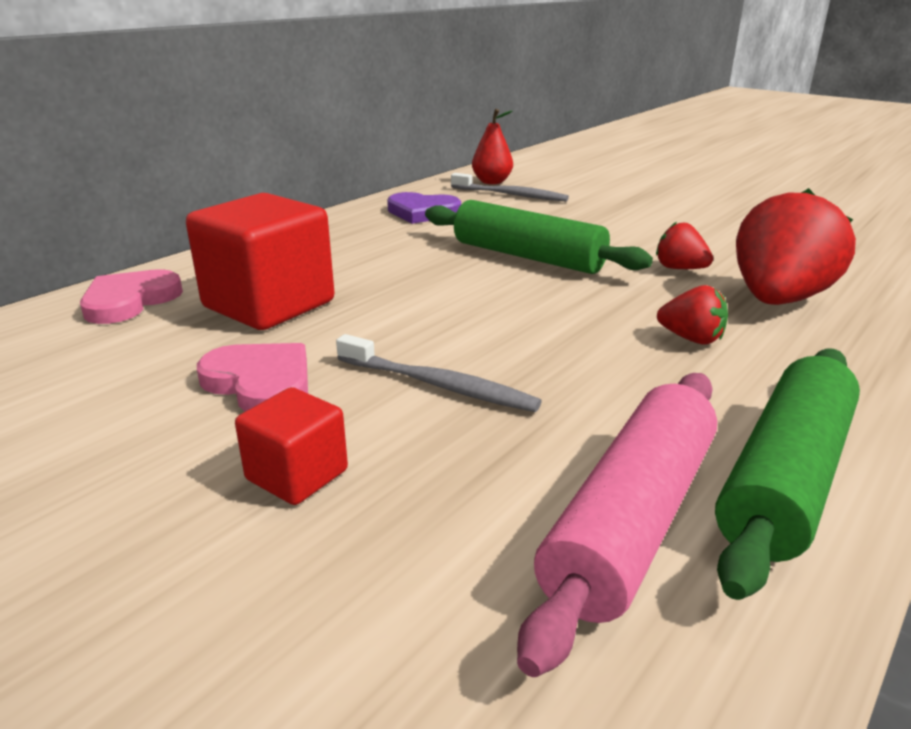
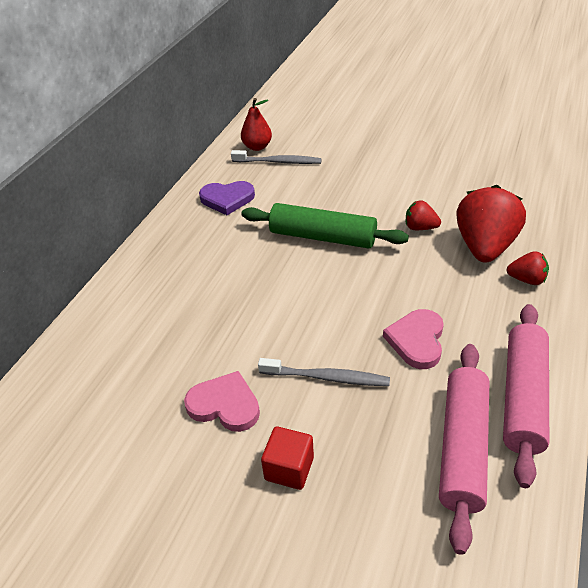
camera: 15 degrees left, 15 degrees up
(129, 301) = (87, 352): pink heart -> pink heart (417, 340)
(269, 305) = (183, 331): red cube -> none
(691, 339) = (448, 298): red strawberry -> red strawberry (526, 280)
(785, 478) = (523, 397): green rolling pin -> pink rolling pin

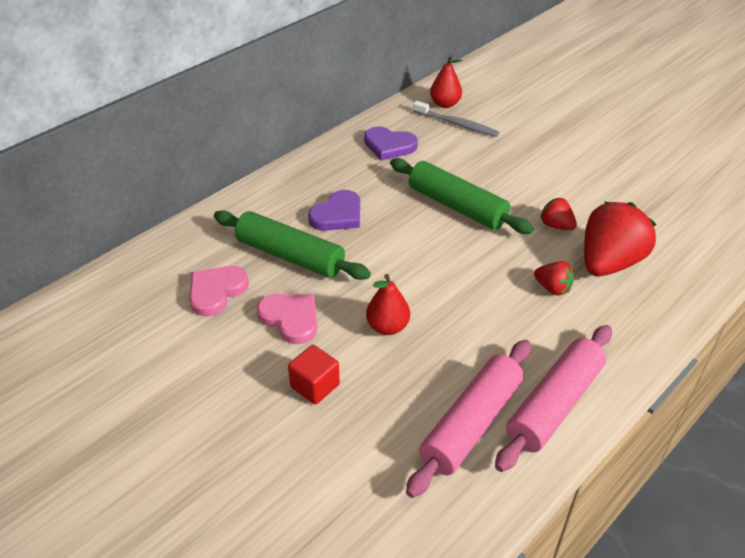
camera: 20 degrees right, 0 degrees up
(188, 338) = (290, 256): none -> green rolling pin
(214, 281) = (338, 215): none -> purple heart
(326, 377) = (387, 327): grey toothbrush -> red pear
(417, 340) = (487, 324): pink heart -> pink heart (216, 291)
(526, 280) = (630, 306): red strawberry -> red strawberry (552, 288)

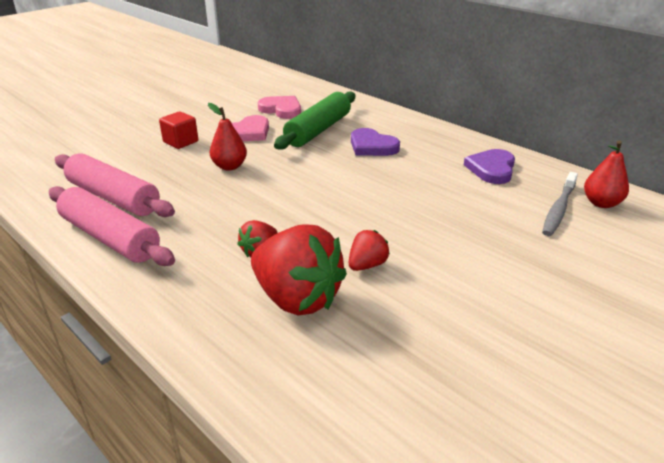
camera: 90 degrees right, 10 degrees down
(457, 206) = (394, 203): green rolling pin -> none

